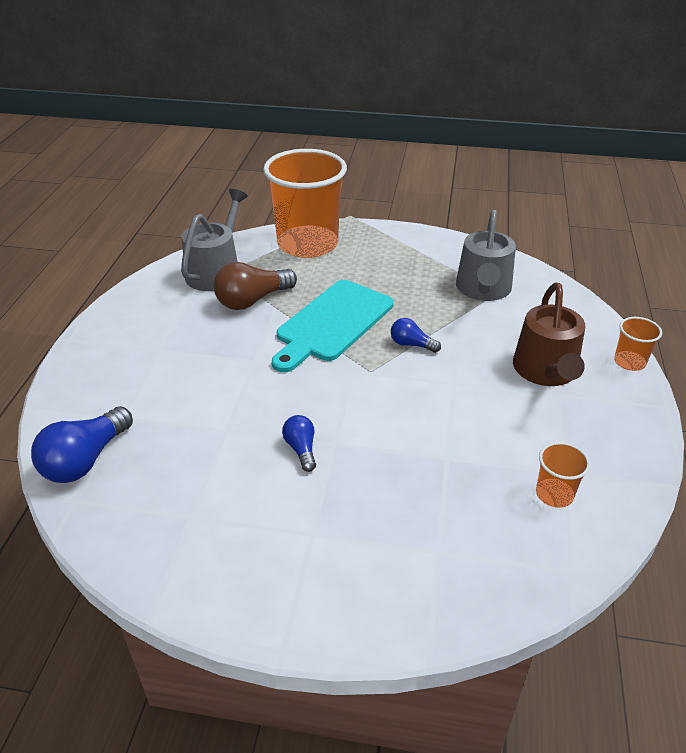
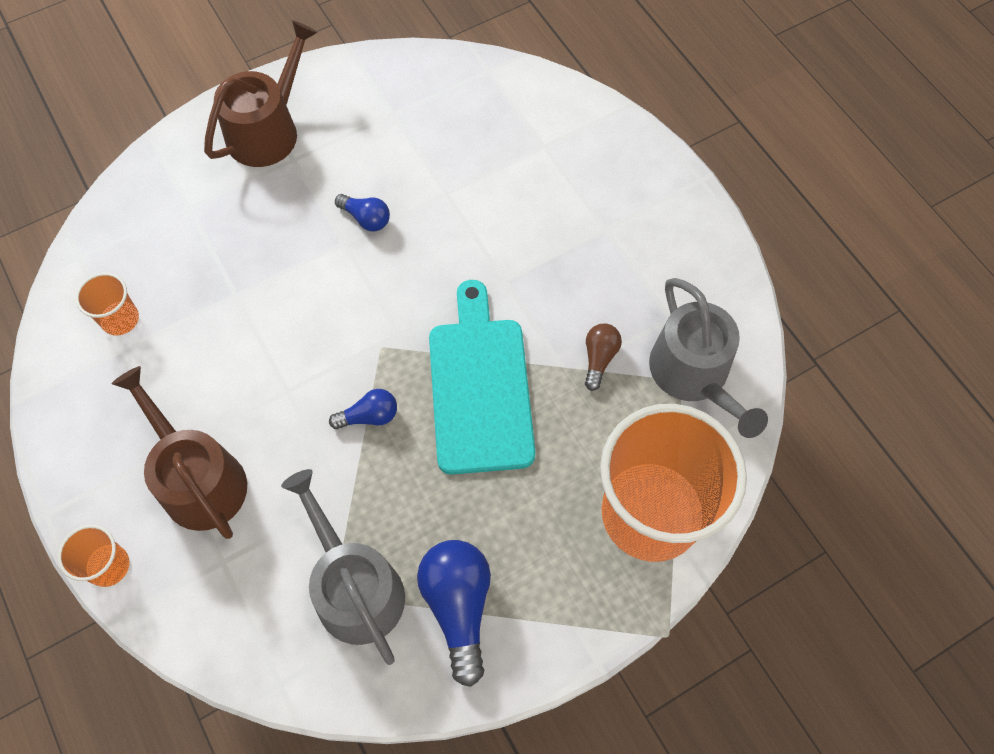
camera: 140 degrees right, 25 degrees up
(85, 460) = (521, 98): blue light bulb -> blue light bulb (458, 606)
(252, 300) = (599, 358): brown light bulb -> brown light bulb, size x0.55
(308, 578) = (268, 130): none -> brown watering can

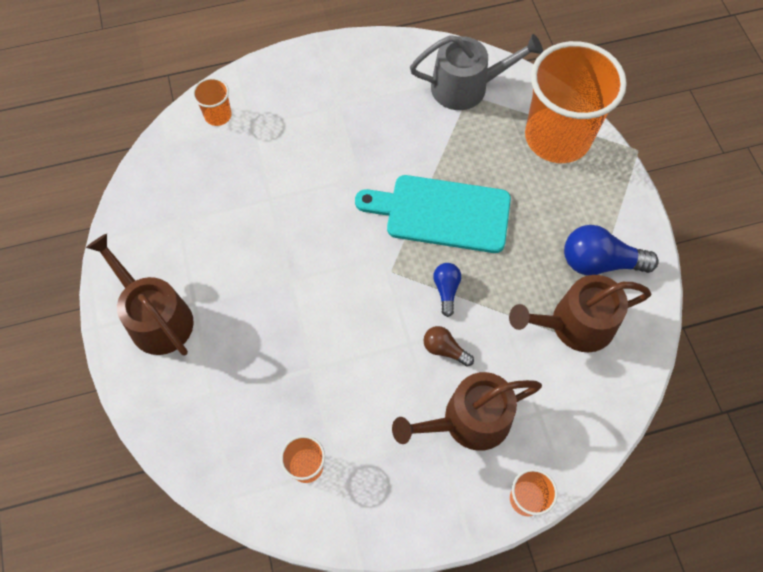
camera: 75 degrees left, 0 degrees up
(355, 587) = (575, 324): grey watering can -> brown watering can
(366, 218) = (273, 259): blue light bulb -> none
(546, 108) = (218, 115): none -> orange cup
(599, 358) = (439, 136): brown light bulb -> brown light bulb (444, 349)

